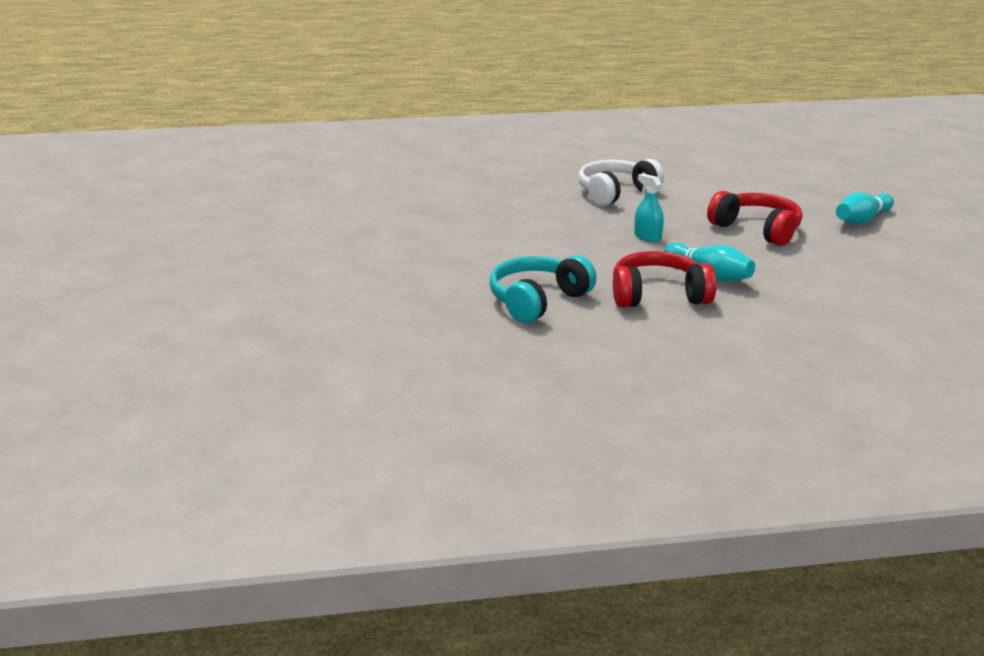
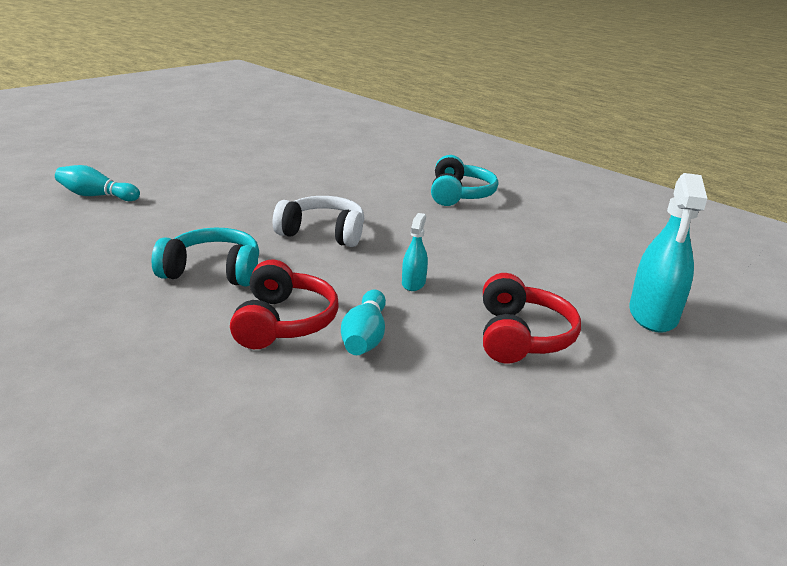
camera: 50 degrees right, 0 degrees up
(511, 172) = (459, 195): none -> turquoise headphones
(615, 193) = (491, 244): white headphones -> white headphones (323, 233)
(658, 295) = (284, 322): red headphones -> red headphones turned 45 degrees clockwise
(768, 186) = (653, 315): none -> turquoise spray bottle
(861, 220) = (667, 401): turquoise bowling pin -> turquoise bowling pin (96, 196)

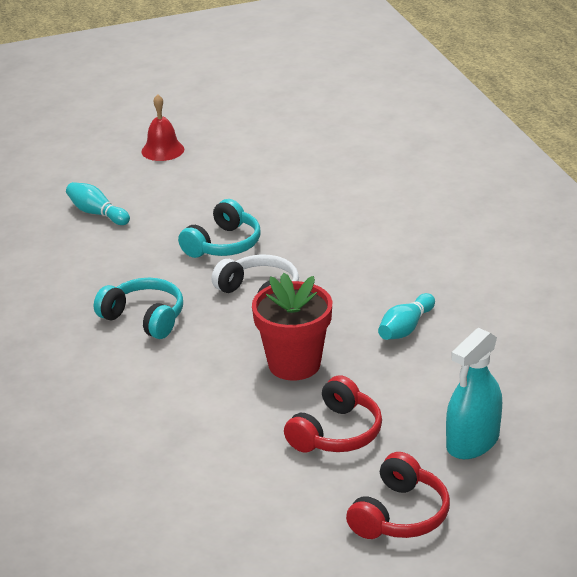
camera: 30 degrees right, 5 degrees up
(138, 148) = (162, 150): none -> red bell
(284, 322) = (167, 377): red headphones -> red headphones (400, 515)
(365, 337) = (216, 404): turquoise bowling pin -> turquoise bowling pin (405, 328)
(413, 283) = (294, 364): turquoise spray bottle -> red flower pot
(459, 195) = (433, 268): turquoise headphones -> turquoise headphones (223, 244)

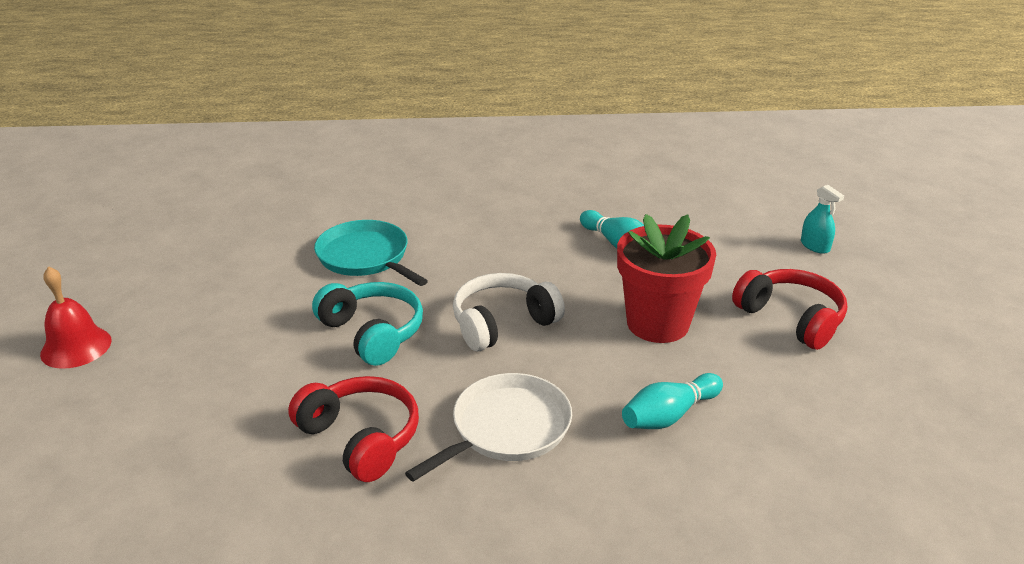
camera: 75 degrees left, 0 degrees up
(97, 213) = (191, 438): turquoise bowling pin -> turquoise bowling pin (669, 415)
(144, 318) = (506, 428): turquoise headphones -> white pan
(316, 217) = (366, 257): none -> turquoise pan
(400, 515) = (926, 305): red headphones -> red headphones (361, 438)
(472, 442) = (815, 246): turquoise spray bottle -> turquoise spray bottle, size x0.51

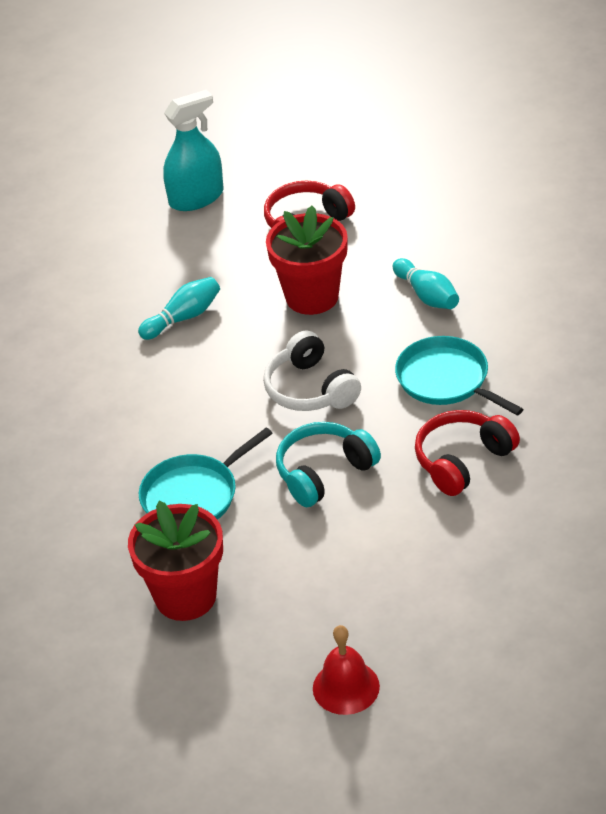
camera: 85 degrees left, 10 degrees up
(241, 257) = (185, 597): none -> red flower pot
(506, 428) = (446, 380): white pan -> turquoise pan
(815, 246) = (196, 198): turquoise spray bottle -> turquoise spray bottle, size x1.95

